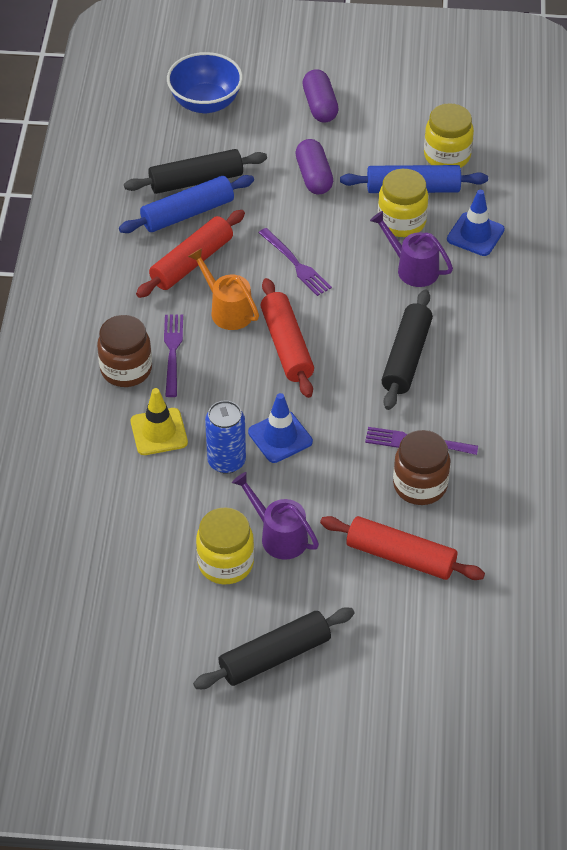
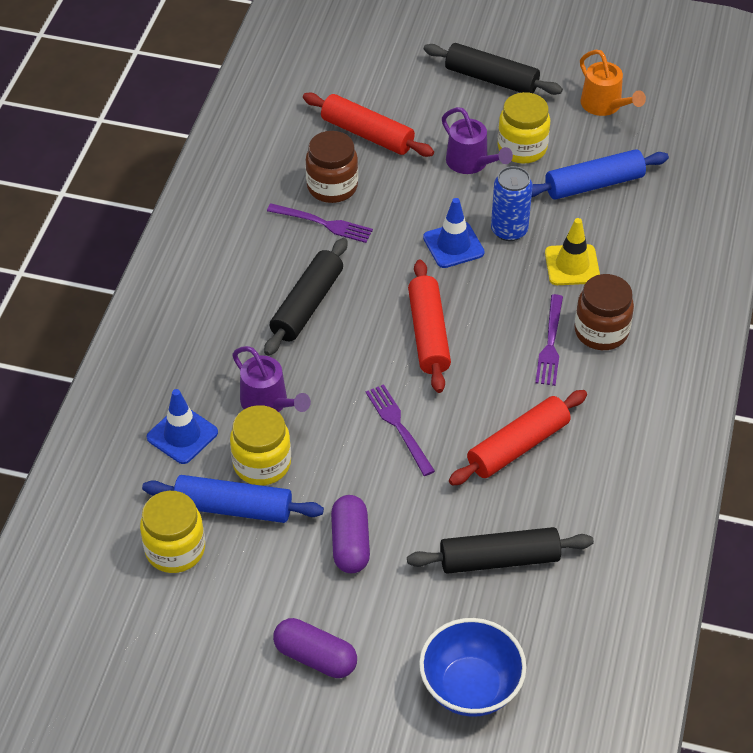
camera: 170 degrees left, 0 degrees up
(187, 213) = (515, 513): blue rolling pin -> blue rolling pin (594, 184)
(227, 310) = (486, 383): orange watering can -> orange watering can (605, 106)
(274, 656) = (491, 79): black rolling pin -> black rolling pin turned 45 degrees clockwise
(320, 106) = (315, 657): purple capsule -> purple capsule turned 60 degrees counterclockwise

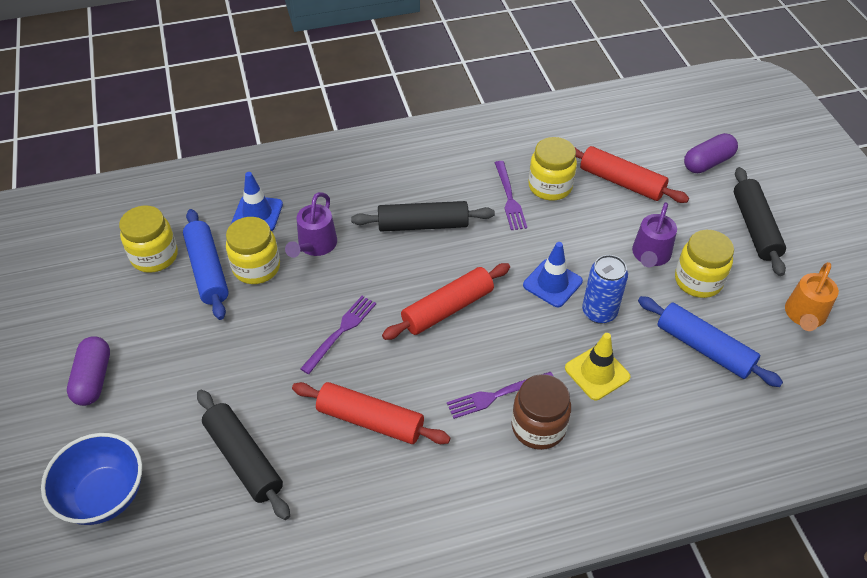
camera: 60 degrees right, 0 degrees up
(332, 187) = (550, 186): brown jar -> yellow jar
(350, 543) = (210, 352): purple capsule -> purple capsule (708, 162)
(367, 134) = (621, 182): red rolling pin -> red rolling pin turned 60 degrees counterclockwise

